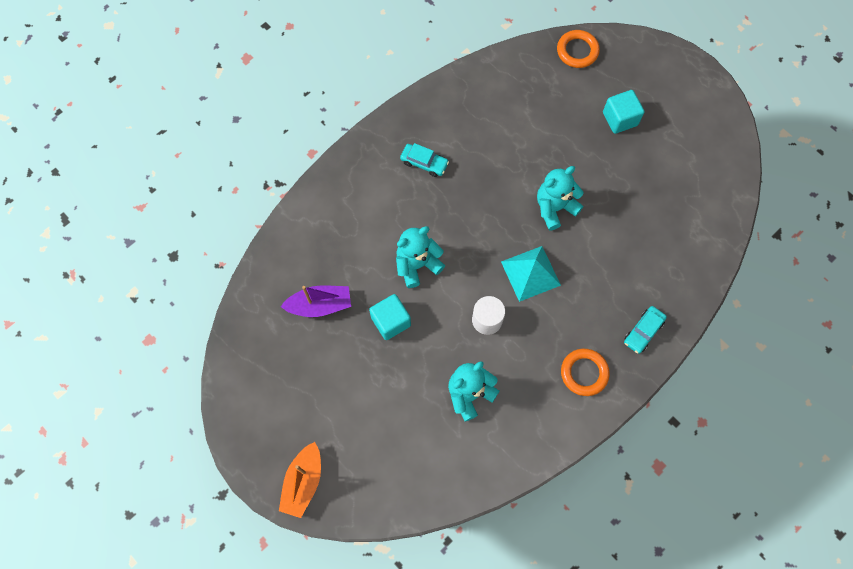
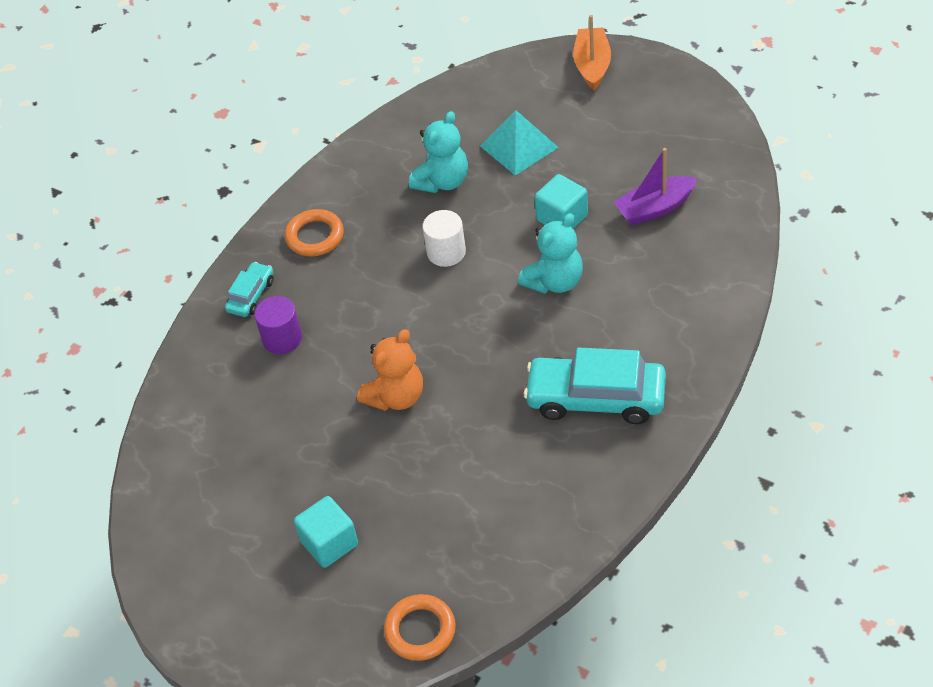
camera: 170 degrees right, 20 degrees down
(424, 163) = (596, 398): turquoise car -> turquoise car, size x1.98
(530, 273) = (407, 314): turquoise pyramid -> turquoise pyramid (519, 146)
(554, 208) = (396, 396): turquoise teddy bear -> orange teddy bear
(625, 283) = (282, 338): none -> purple cylinder

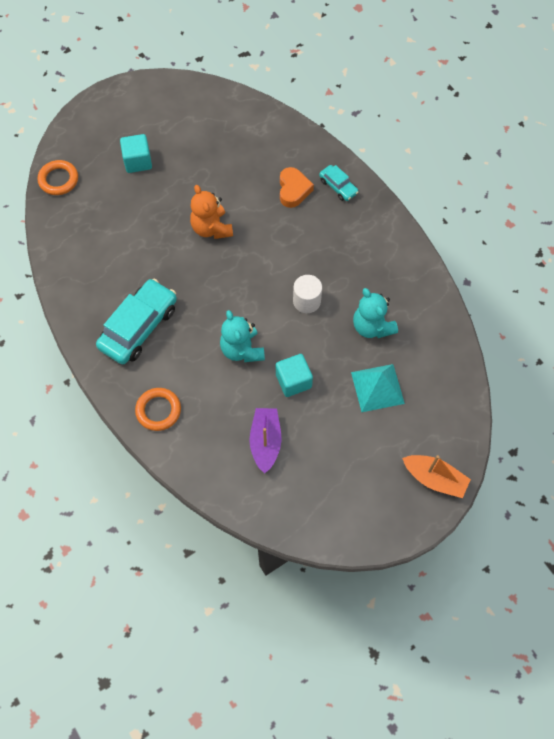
camera: 110 degrees right, 15 degrees up
(282, 338) = (293, 190): purple cylinder -> orange heart
(315, 236) = (367, 236): orange ring -> orange ring (158, 410)

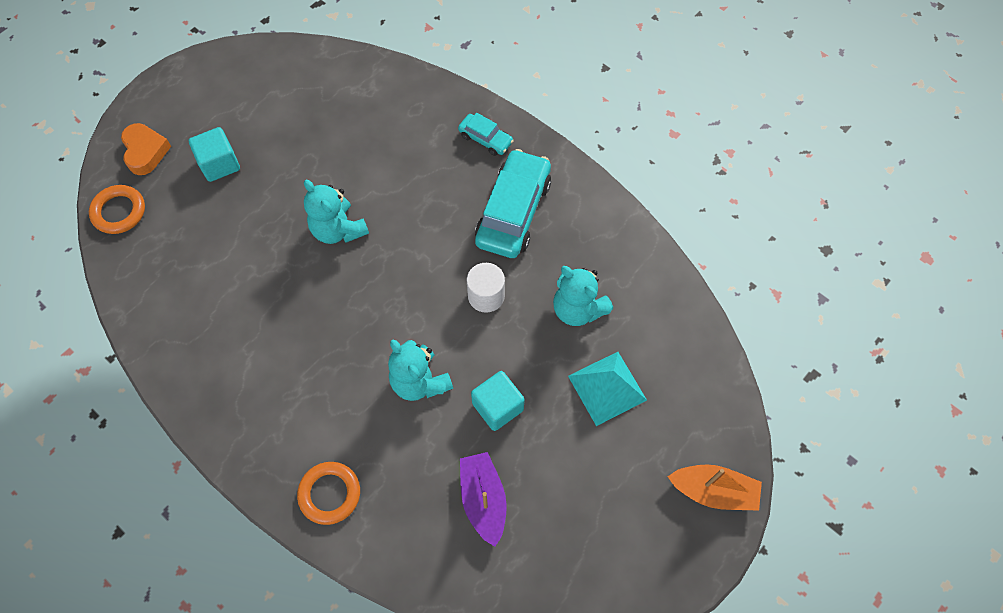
camera: 15 degrees left, 0 degrees up
(139, 327) = (275, 385): turquoise car -> turquoise car (513, 212)
(211, 228) = (338, 229): orange teddy bear -> turquoise teddy bear
(293, 190) = (430, 156): orange heart -> orange heart (145, 152)

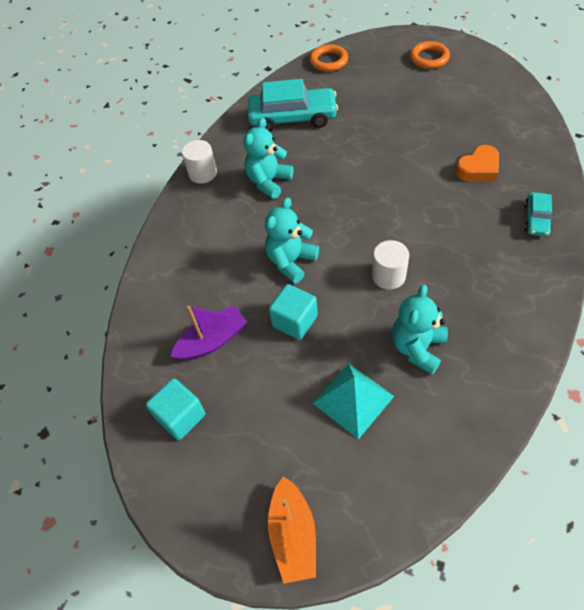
camera: 75 degrees right, 10 degrees down
(145, 152) = (379, 52): orange heart -> orange heart (478, 169)
(220, 164) = (395, 87): turquoise cube -> turquoise cube (180, 416)
(225, 433) = (203, 173): none -> white cylinder
(329, 494) = (181, 244): orange ring -> orange ring (429, 58)
(338, 229) = (387, 165): turquoise teddy bear -> turquoise teddy bear (268, 182)
(513, 212) = (480, 265): turquoise car -> turquoise car (293, 118)

